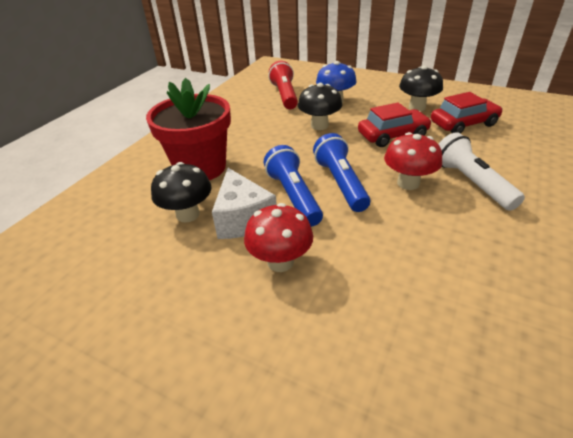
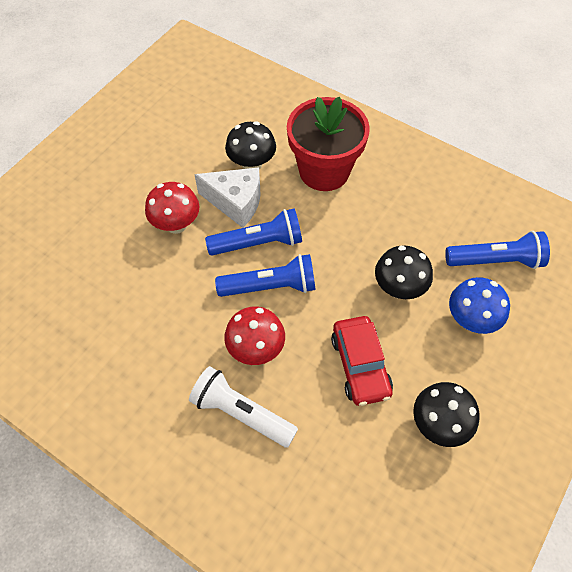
camera: 95 degrees right, 20 degrees up
(243, 218) = (236, 202): white cheese -> white cheese turned 150 degrees counterclockwise
(285, 95) = (495, 260): red flashlight -> blue flashlight
(463, 124) = (377, 468): red car -> none
(471, 183) = (241, 413): white flashlight -> white flashlight turned 135 degrees counterclockwise

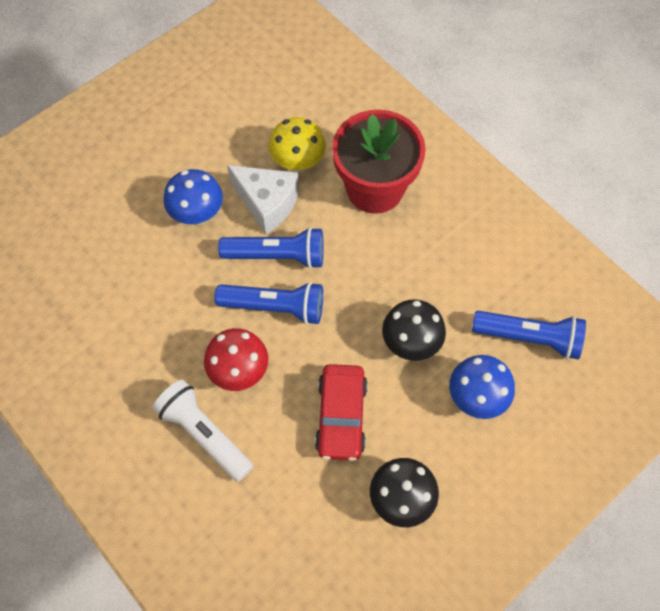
camera: 15 degrees right, 5 degrees up
(176, 224) = (197, 214): red mushroom -> blue mushroom
(252, 164) = (298, 162): black mushroom -> yellow mushroom

